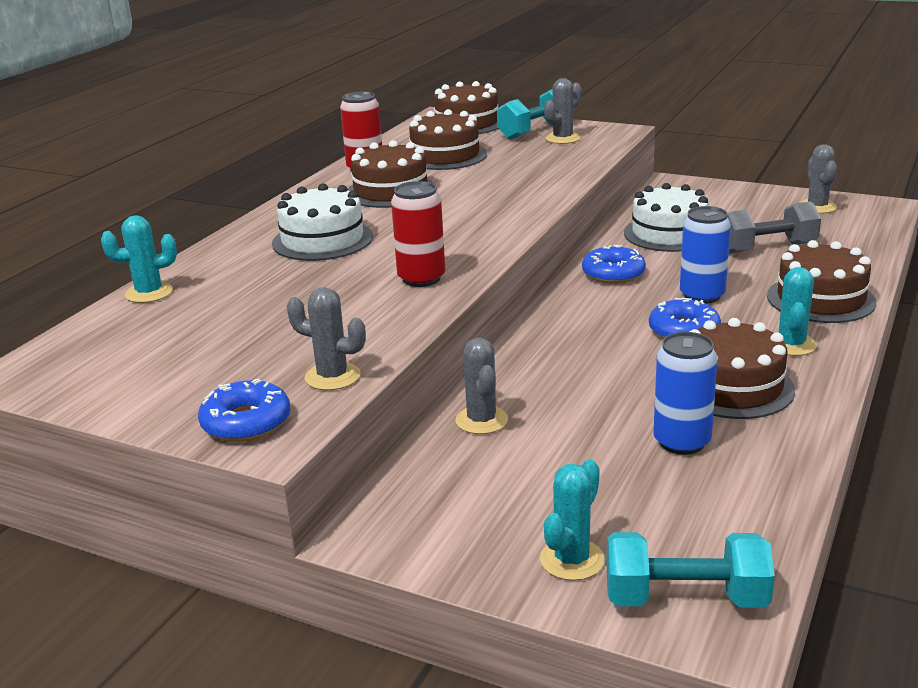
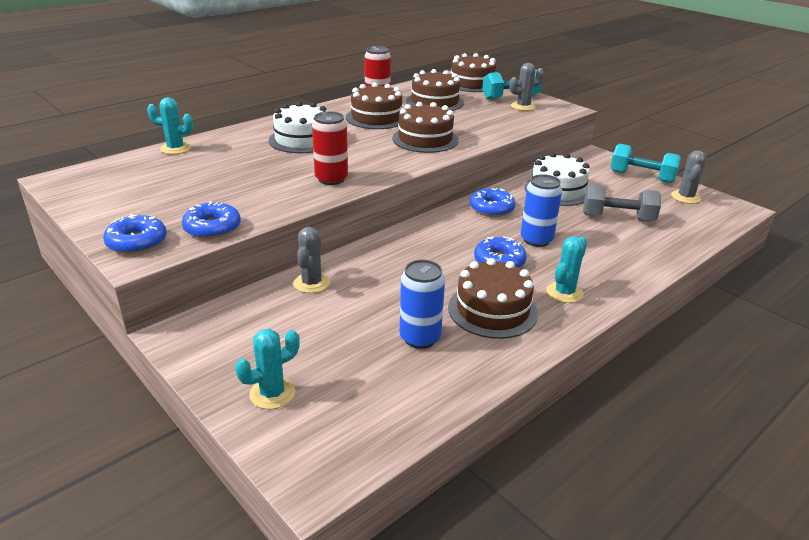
camera: 20 degrees right, 5 degrees up
(332, 377) = (212, 228): grey cactus -> blue donut
(685, 598) = (314, 446): turquoise dumbbell -> turquoise dumbbell (641, 177)
(820, 299) = (620, 265): brown cake -> brown cake (425, 139)

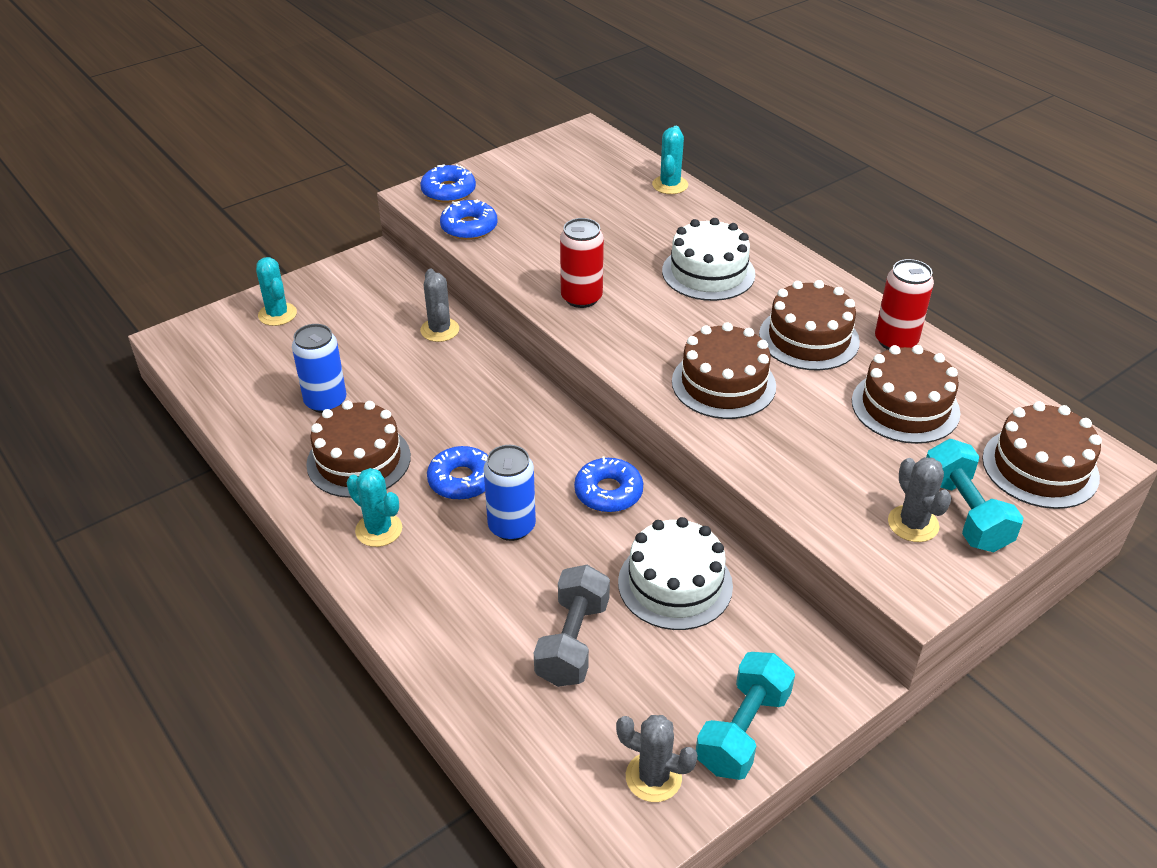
camera: 95 degrees right, 10 degrees up
(311, 283) = (439, 330): grey cactus -> grey cactus turned 60 degrees clockwise

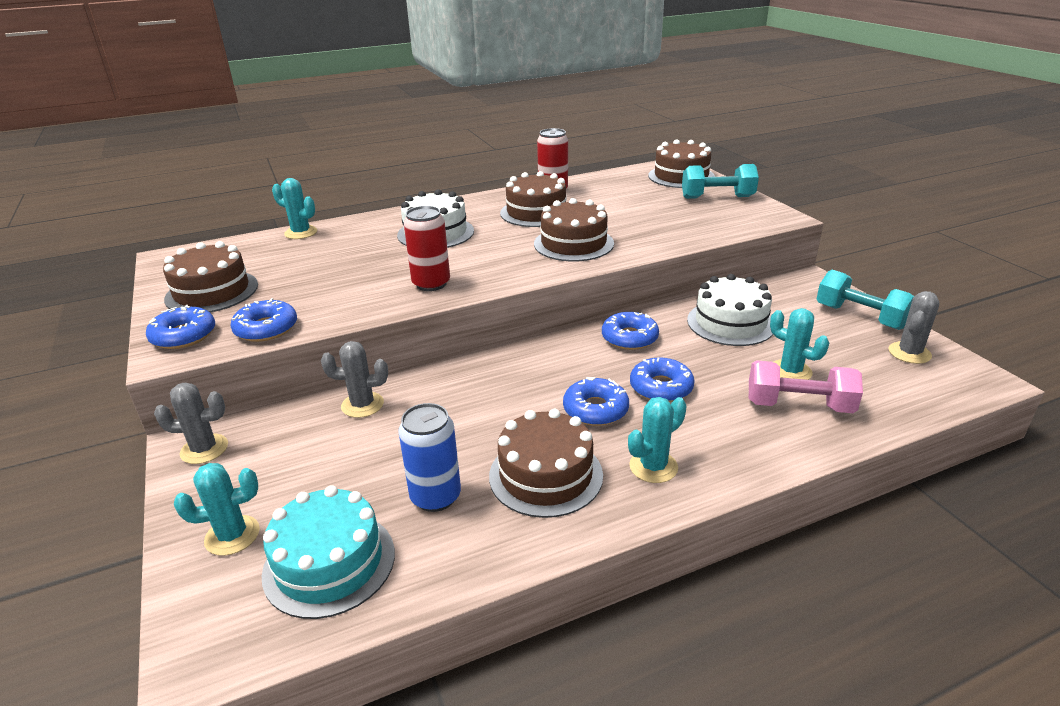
camera: 75 degrees left, 10 degrees down
(253, 366) = (329, 563): none -> turquoise cake
(501, 646) = (799, 405): none -> pink dumbbell
(511, 526) = (661, 387): blue can -> blue donut
(573, 641) = (790, 371): grey dumbbell -> turquoise cactus
(905, 407) = (618, 197): brown cake -> brown cake (212, 292)
(913, 524) = (725, 210): grey cactus -> grey cactus (204, 449)

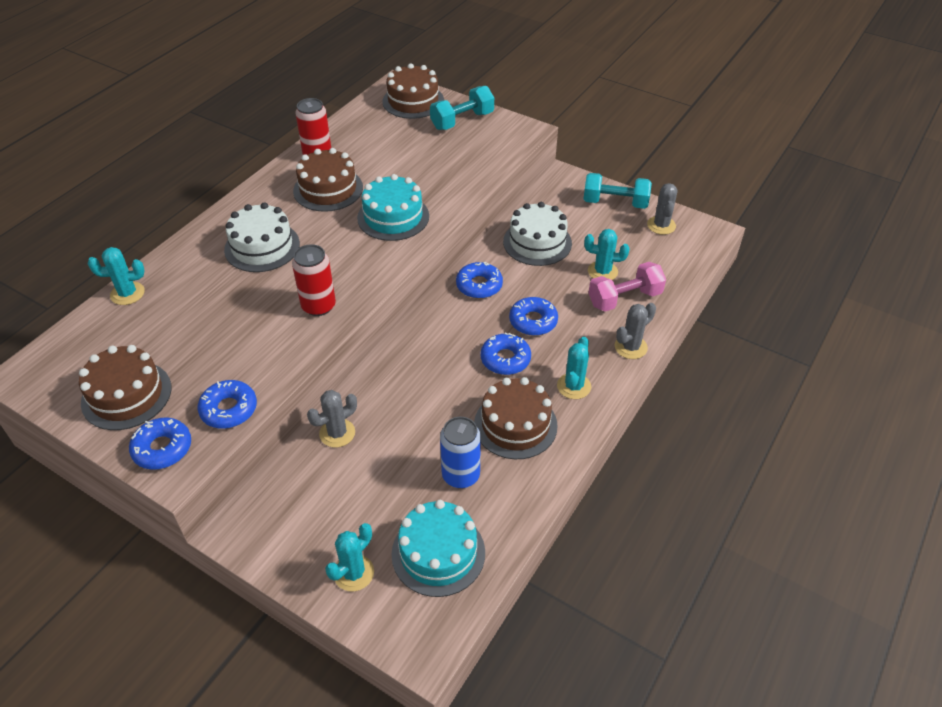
camera: 35 degrees left, 15 degrees up
(204, 449) = (253, 528): grey cactus -> grey cactus (630, 347)
(573, 244) = (393, 217): brown cake -> turquoise cake

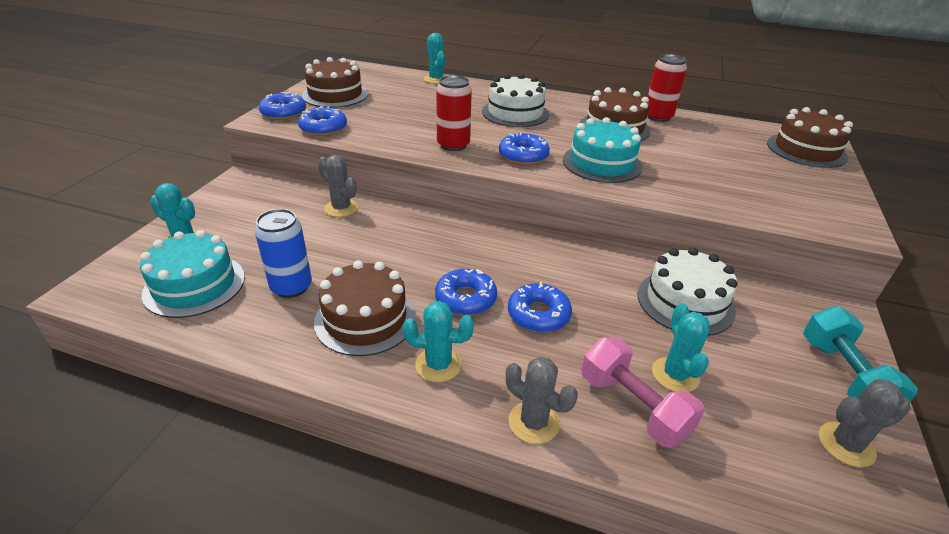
camera: 75 degrees right, 10 degrees down
(462, 121) = (812, 182): turquoise dumbbell -> none
(479, 285) = (575, 264): blue donut -> blue donut (523, 156)

